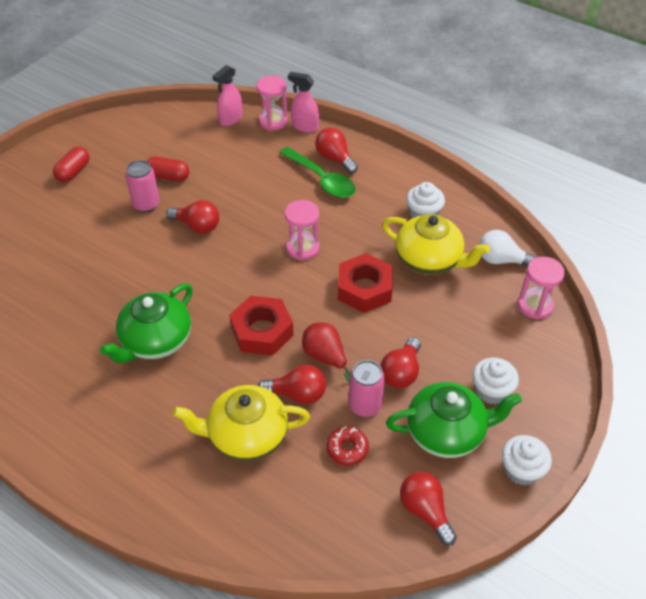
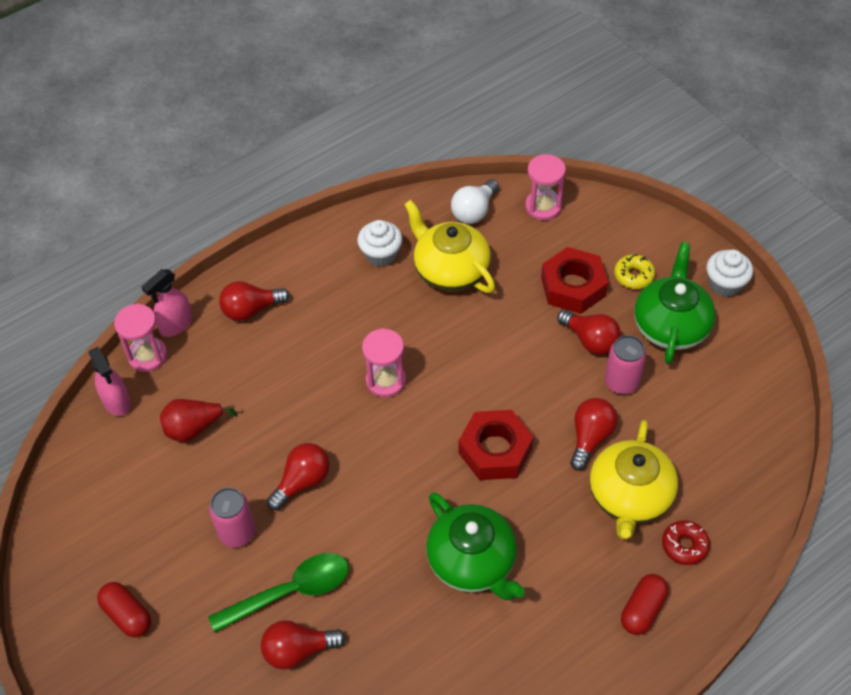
camera: 70 degrees left, 5 degrees up
(168, 176) = (195, 497): red capsule -> red capsule (642, 610)
(322, 179) = (281, 332): green spoon -> green spoon (290, 591)
(325, 357) = (550, 400): red pear -> red pear (194, 428)
(347, 449) = (668, 412): red donut -> red donut (684, 546)
(364, 289) = (469, 339): red nut -> red nut (573, 287)
(425, 511) = (750, 369): red light bulb -> red light bulb (298, 650)
(429, 260) = (450, 270): yellow teapot -> yellow teapot turned 90 degrees counterclockwise
(491, 391) = (633, 276): white cupcake -> yellow donut

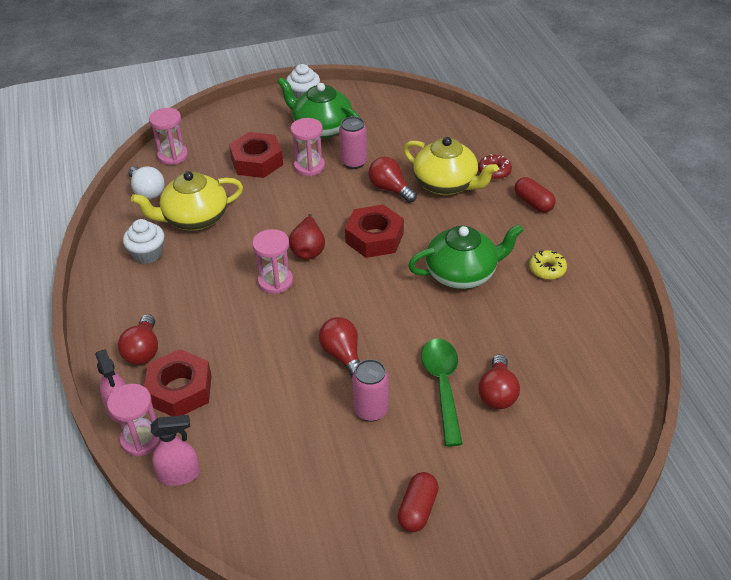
camera: 70 degrees left, 10 degrees down
(127, 615) = (418, 509): red capsule -> red capsule turned 45 degrees counterclockwise
(194, 428) = (246, 419): red pear -> red pear (308, 250)
(212, 360) = (180, 390): none -> red nut
(590, 340) = (309, 166): red light bulb -> pink hourglass
(633, 276) = (268, 132): yellow donut -> yellow donut (547, 269)

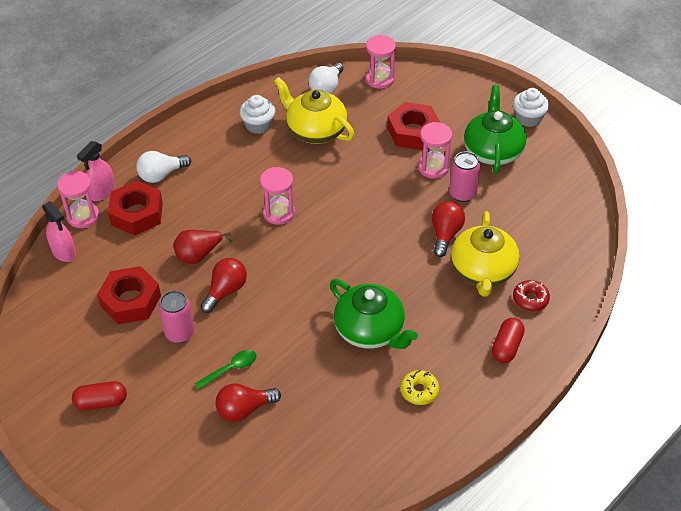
camera: 60 degrees right, 5 degrees up
(143, 350) = (161, 175): red light bulb -> white light bulb
(308, 250) = (328, 215): red pear -> red pear (199, 255)
(374, 238) = (373, 251): red nut -> red nut (130, 301)
(442, 386) = (230, 369): green spoon -> green spoon, size x0.58

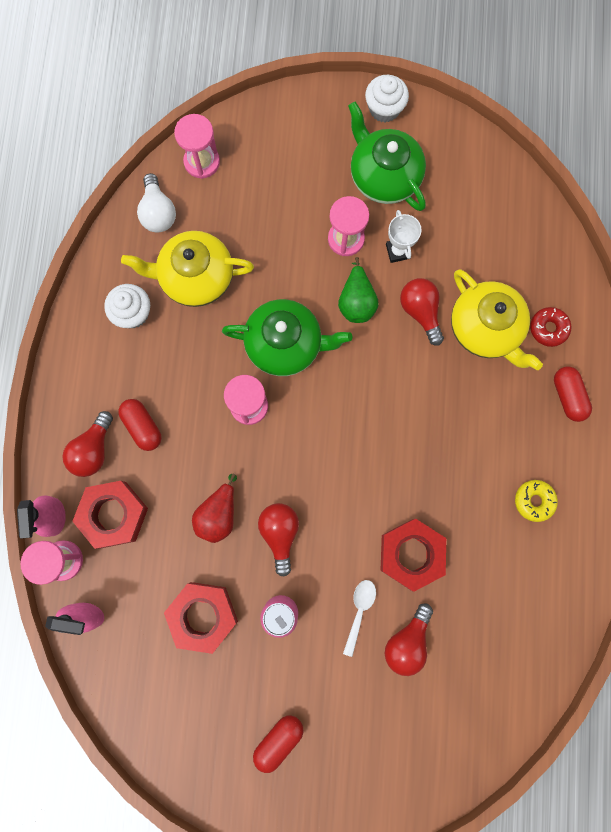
camera: 40 degrees left, 30 degrees up
(161, 175) = (93, 450): white light bulb -> red light bulb
(203, 182) = (143, 426): none -> red capsule
(230, 369) = (359, 611): green spoon -> white spoon
(370, 330) = (443, 472): green teapot -> green teapot (285, 344)
(406, 203) = (356, 301): none -> green pear
(413, 132) = (291, 208): red nut -> red nut (411, 554)
(462, 194) = (397, 251): pink can -> white trophy

